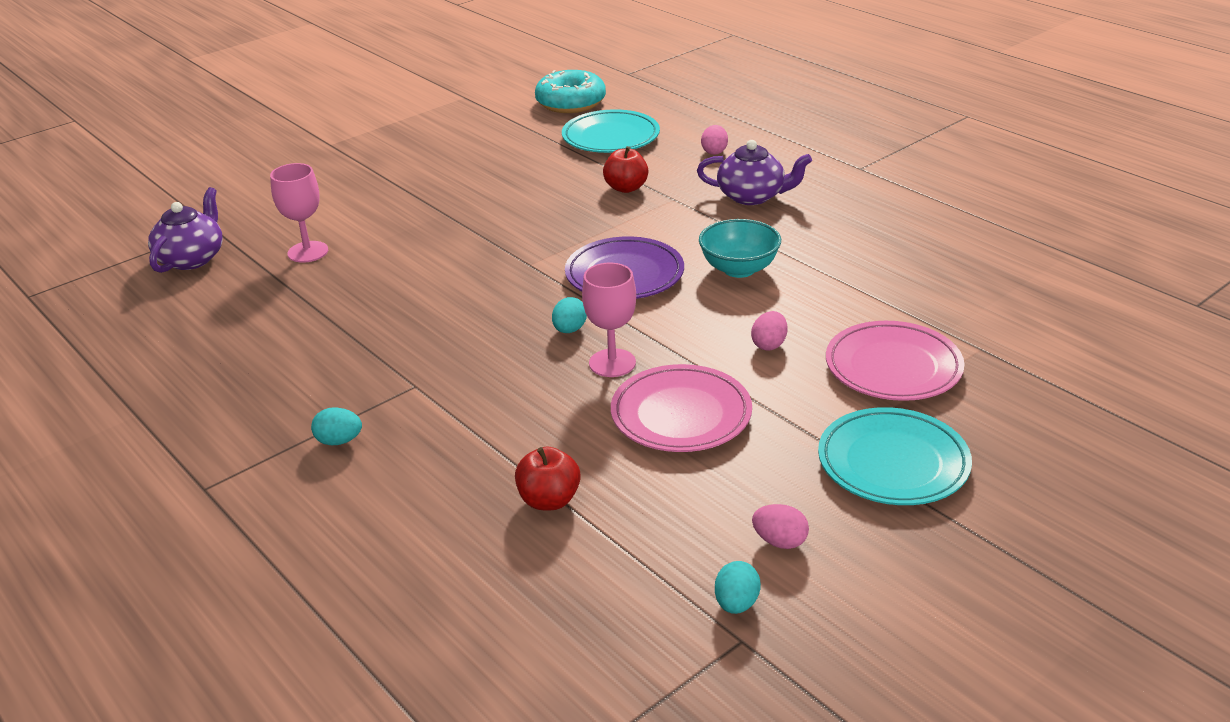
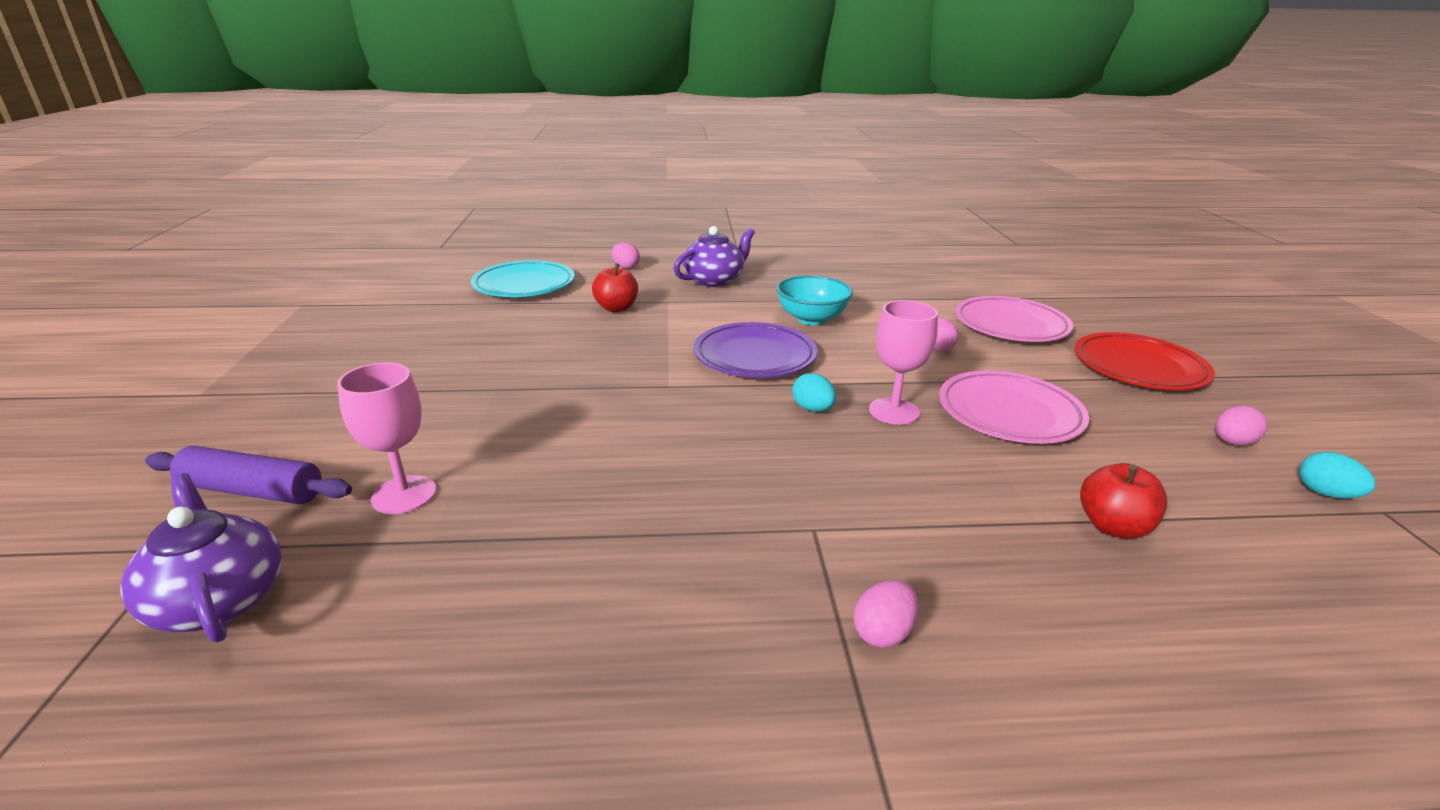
camera: 55 degrees left, 5 degrees down
(268, 215) = (252, 491): none -> purple rolling pin
(339, 441) = (883, 633): turquoise egg -> pink egg
(571, 103) = (432, 276): turquoise donut -> none
(893, 463) = (1139, 368): turquoise plate -> red plate

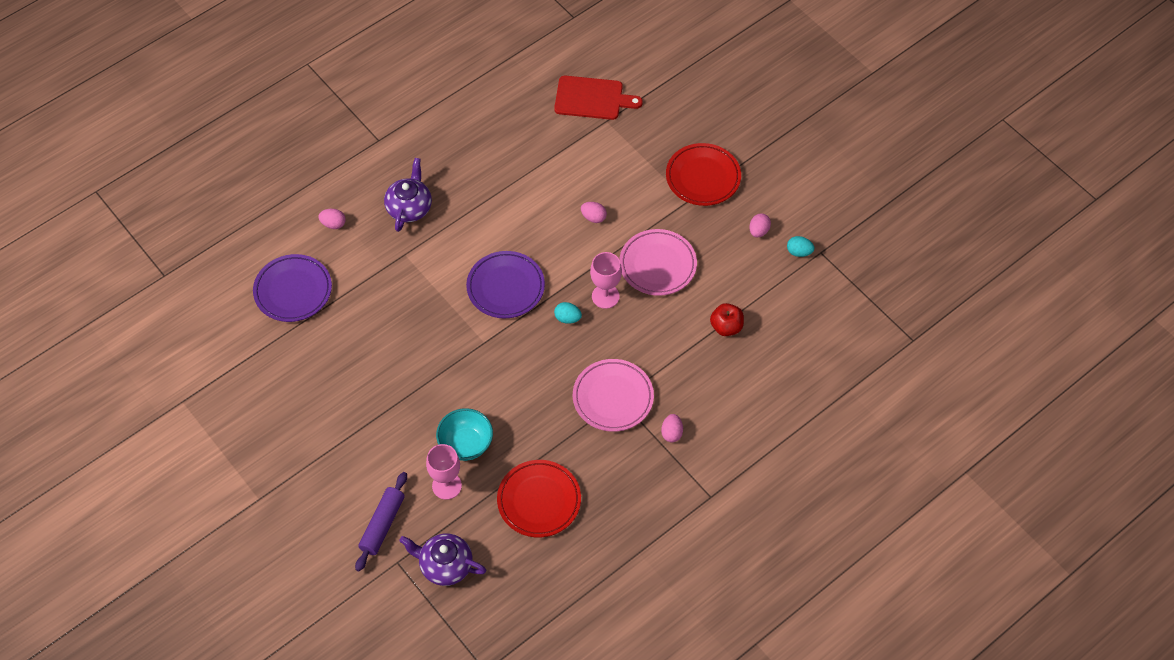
camera: 35 degrees left, 30 degrees up
(252, 491) = (382, 524): purple rolling pin -> purple rolling pin turned 45 degrees counterclockwise
(503, 597) = (539, 500): none -> red plate
(524, 285) = (293, 291): turquoise plate -> purple plate
(616, 308) = (382, 283): red apple -> none
(811, 319) = (506, 224): turquoise bowl -> turquoise bowl (466, 444)
(1003, 282) = (592, 98): none -> red cutting board
(1010, 325) = (621, 163): pink plate -> pink plate (613, 397)

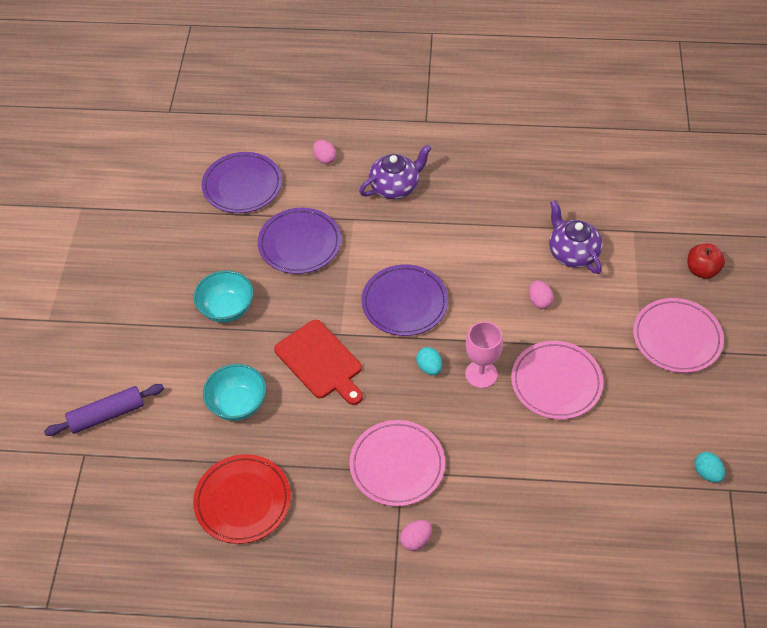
camera: 45 degrees right, 5 degrees down
(384, 387) = (226, 309): none -> turquoise bowl
(385, 301) = (300, 244): none -> purple plate
(445, 565) = (114, 489): purple teapot -> purple teapot (572, 253)
(446, 486) = (186, 425): pink goblet -> none
(592, 98) = (639, 205): red cutting board -> red cutting board (320, 362)
(703, 177) = (676, 338): red plate -> pink plate
(726, 327) = (565, 486): red apple -> red apple (702, 270)
(758, 231) = (684, 424): pink egg -> none

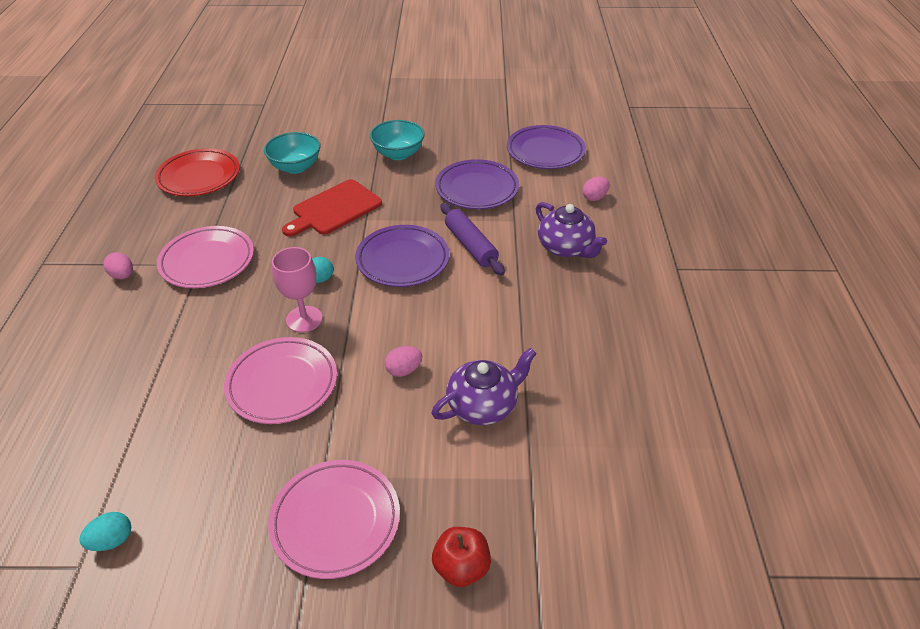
camera: 85 degrees right, 10 degrees down
(107, 415) = (297, 109): purple rolling pin -> purple rolling pin (470, 245)

